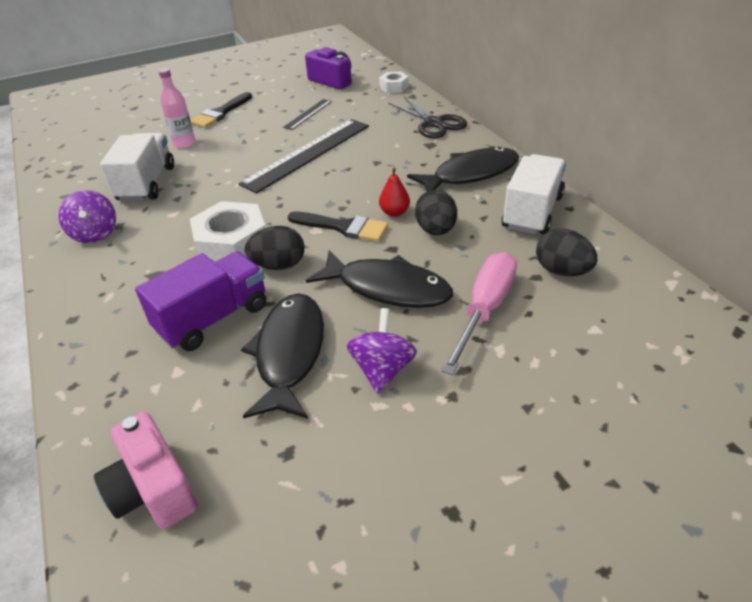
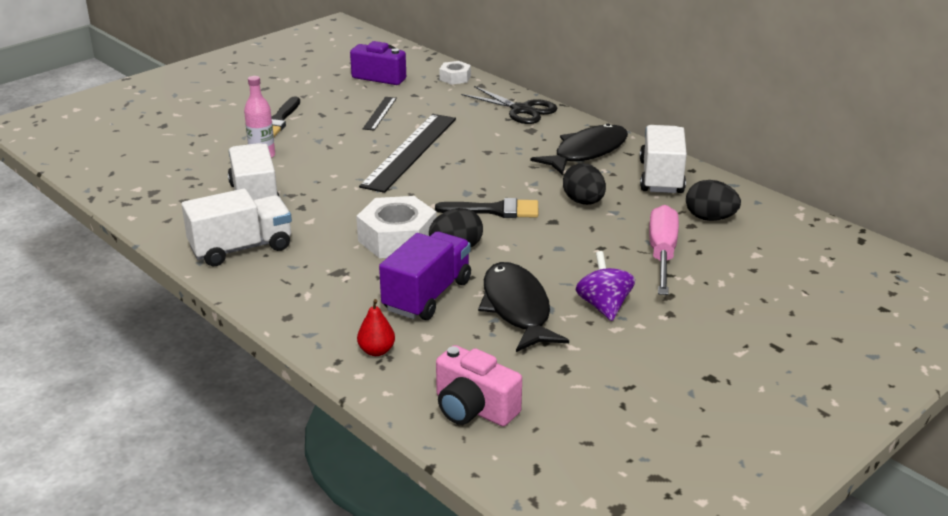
camera: 20 degrees left, 10 degrees down
(95, 234) = (241, 248): purple spinning top -> white truck
(387, 288) = (569, 251): black fish -> none
(394, 212) = (535, 192): red pear -> red pear (376, 351)

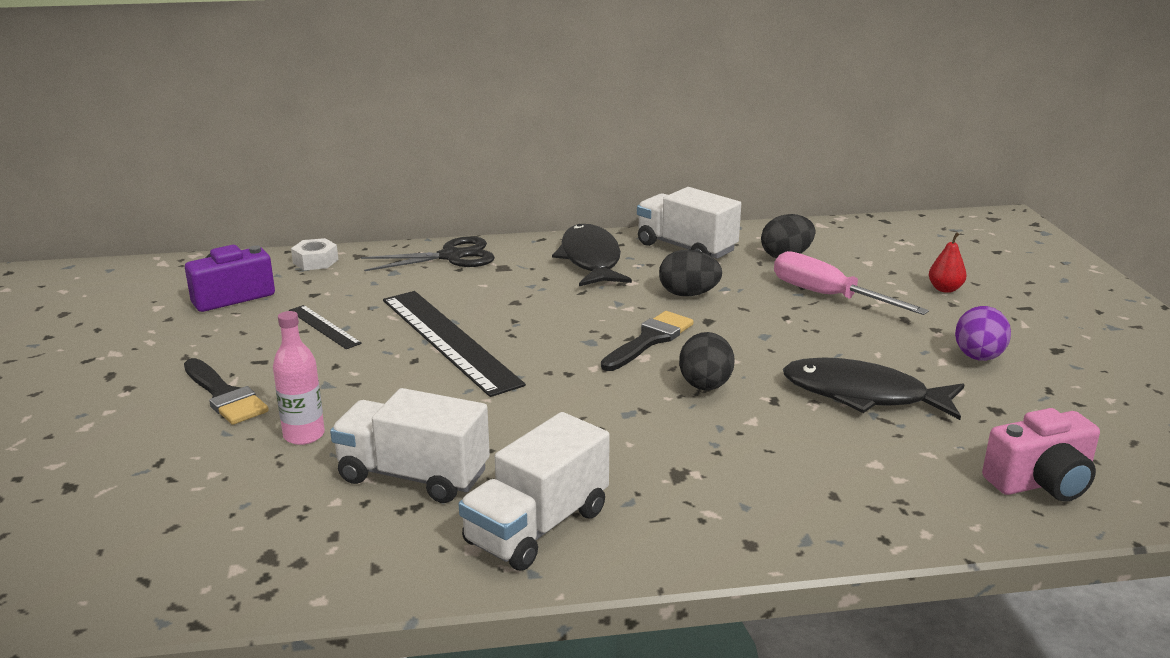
camera: 55 degrees left, 5 degrees down
(241, 248) = (537, 527): white truck -> white truck turned 150 degrees counterclockwise
(376, 351) = (882, 505): red pear -> red pear (945, 289)
(397, 238) = (643, 412): white nut -> none
(427, 295) = (789, 435): purple truck -> none
(604, 306) = (897, 352): purple spinning top -> none
(643, 343) = (978, 357): none -> purple egg

